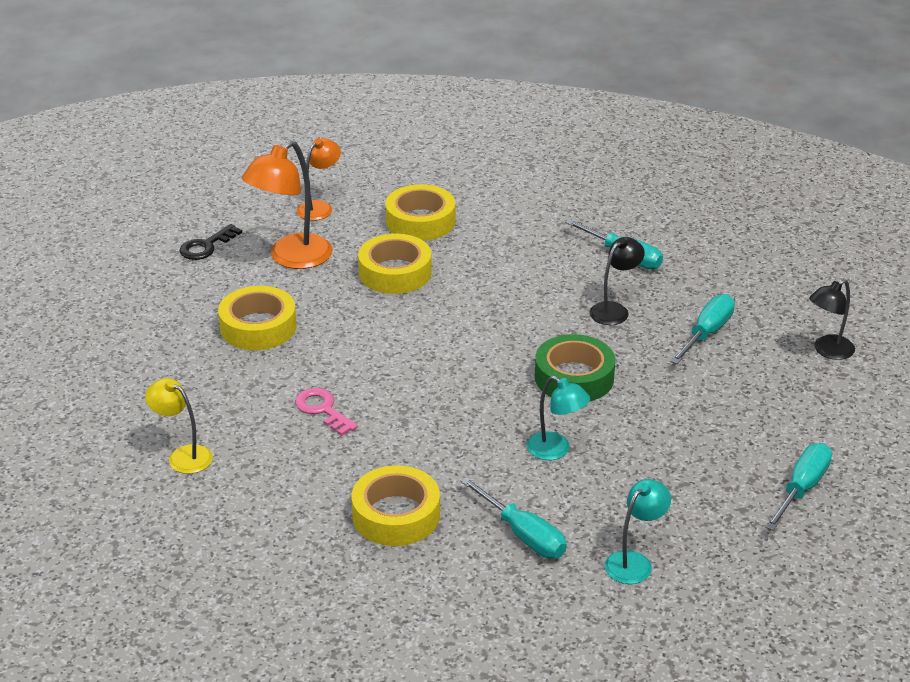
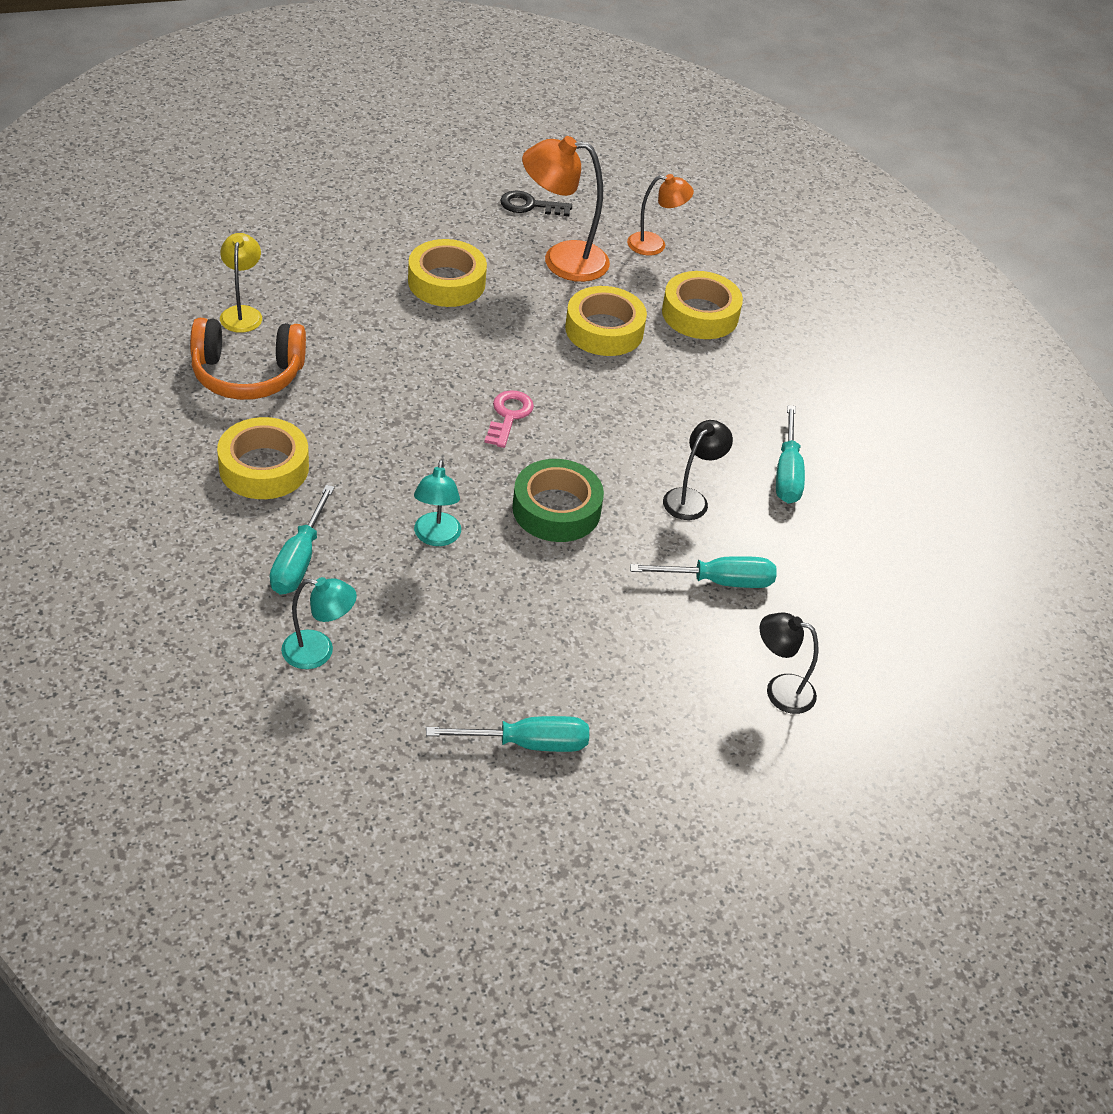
camera: 50 degrees right, 10 degrees up
(268, 482) = (247, 374): none -> orange headphones
(322, 410) = (367, 366): pink key -> pink key (508, 416)
(614, 310) = (691, 499): black lamp -> black lamp turned 60 degrees counterclockwise

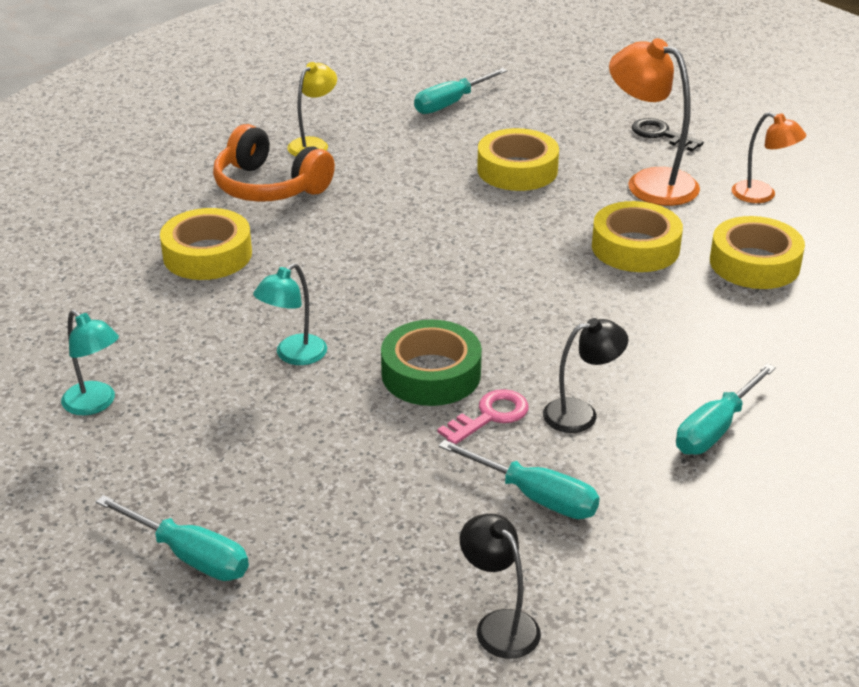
camera: 40 degrees right, 10 degrees down
(299, 560) = (159, 330): turquoise screwdriver -> turquoise screwdriver (451, 103)
(508, 416) = (465, 285): pink key -> pink key (490, 416)

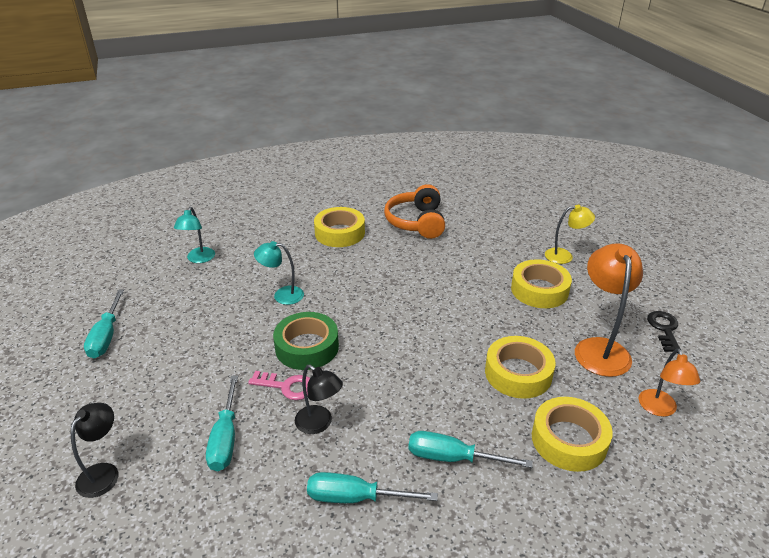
camera: 55 degrees right, 0 degrees up
(313, 144) = (470, 216): yellow lamp -> yellow lamp (564, 256)
(451, 103) = (573, 238): turquoise screwdriver -> turquoise screwdriver (453, 458)

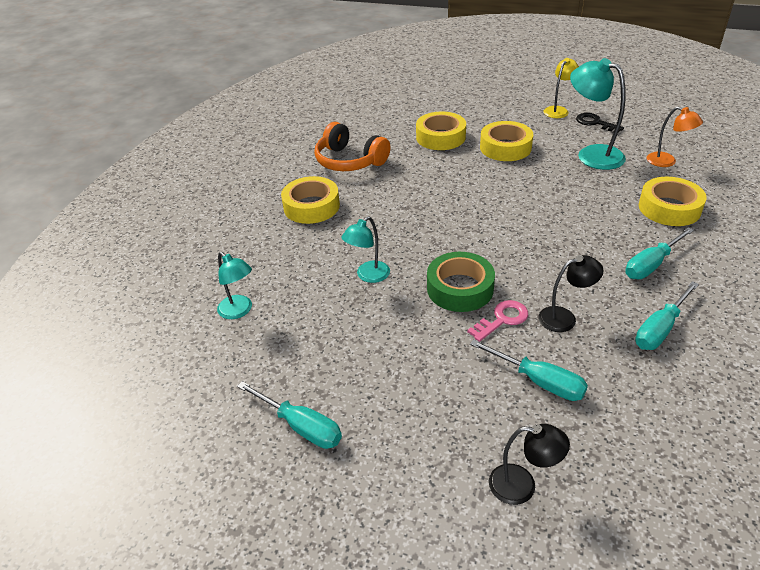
camera: 50 degrees left, 5 degrees up
(103, 472) = (522, 486): black lamp -> black lamp turned 135 degrees clockwise
(518, 373) = (588, 198): yellow tape -> yellow tape (440, 137)
(564, 256) = (477, 119): yellow lamp -> yellow lamp (558, 110)
(600, 348) = (591, 154): orange lamp -> turquoise lamp

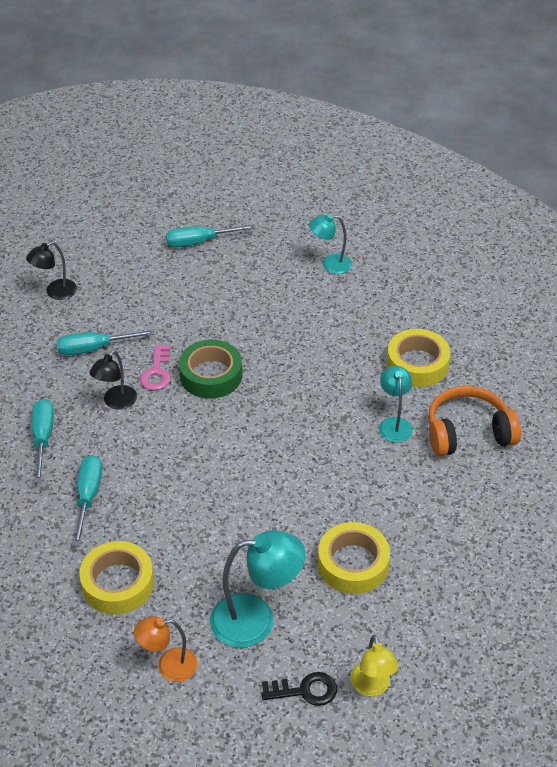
camera: 130 degrees right, 5 degrees up
(368, 276) = (286, 340): turquoise lamp -> turquoise lamp (394, 424)
(440, 137) = (435, 531): yellow tape -> none

